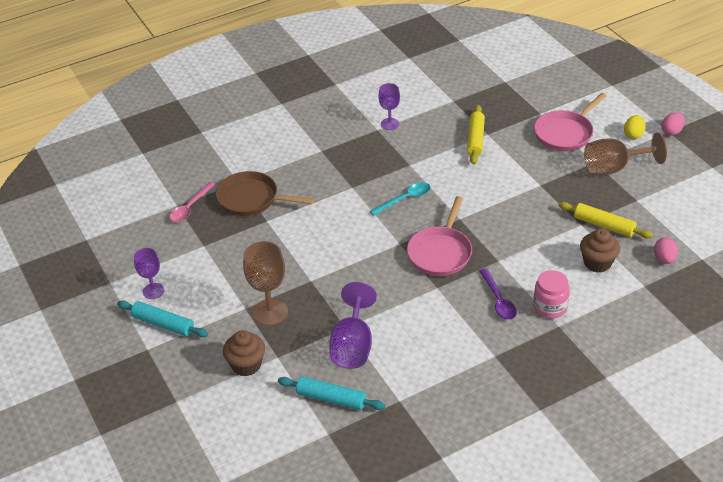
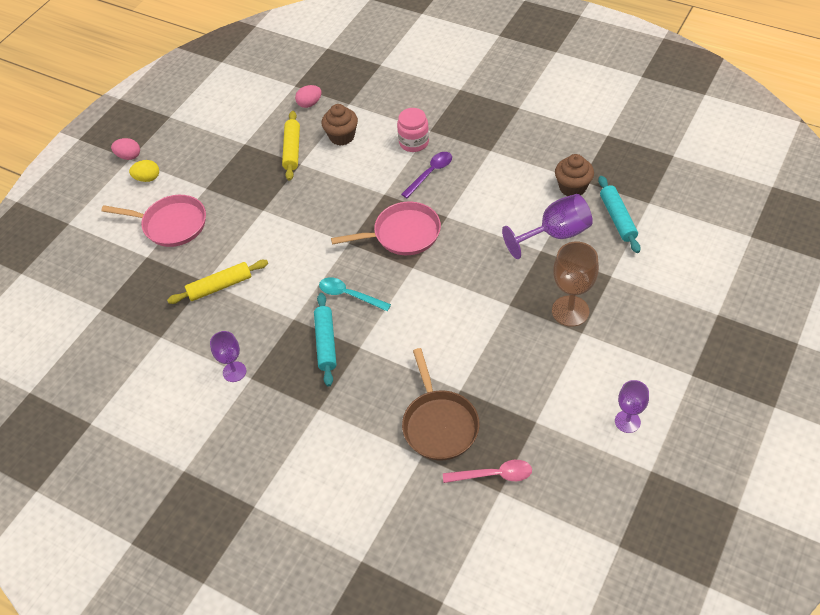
camera: 120 degrees left, 10 degrees up
(163, 324) = (655, 383): turquoise rolling pin -> turquoise rolling pin (326, 343)
(246, 365) = (638, 291): brown cupcake -> brown cupcake (572, 187)
(614, 168) = (207, 172): brown goblet -> none

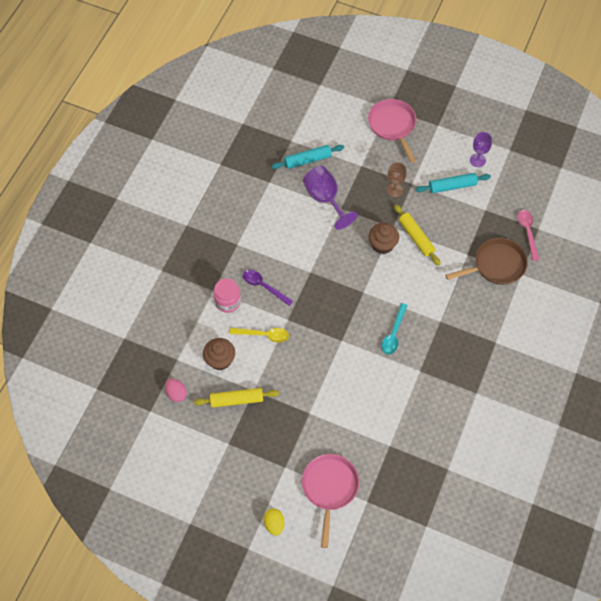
camera: 100 degrees left, 10 degrees up
(129, 156) = (245, 550): pink egg -> none
(220, 286) = (393, 432): yellow rolling pin -> yellow rolling pin (416, 237)
(234, 372) = (473, 405): purple goblet -> none
(326, 343) = (439, 345): turquoise rolling pin -> turquoise rolling pin (452, 186)
(366, 172) = (263, 335): none -> yellow spoon
(403, 234) = (330, 301): pink pan -> pink pan (393, 126)
(570, 311) = (394, 190): brown goblet -> brown goblet, size x0.63
(572, 187) = (277, 188): brown cupcake -> brown cupcake (382, 245)

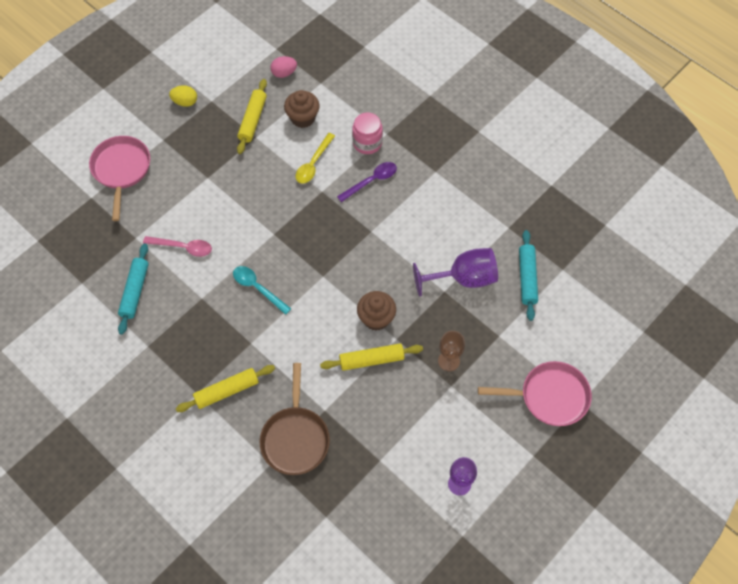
camera: 110 degrees right, 0 degrees up
(274, 524) = (113, 114): yellow egg -> yellow egg (185, 102)
(329, 488) = (121, 170): pink pan -> pink pan turned 120 degrees counterclockwise
(452, 186) = (430, 433): turquoise rolling pin -> turquoise rolling pin (135, 291)
(484, 322) = (227, 391): none -> yellow rolling pin
(527, 232) = (326, 499): pink spoon -> pink spoon (183, 247)

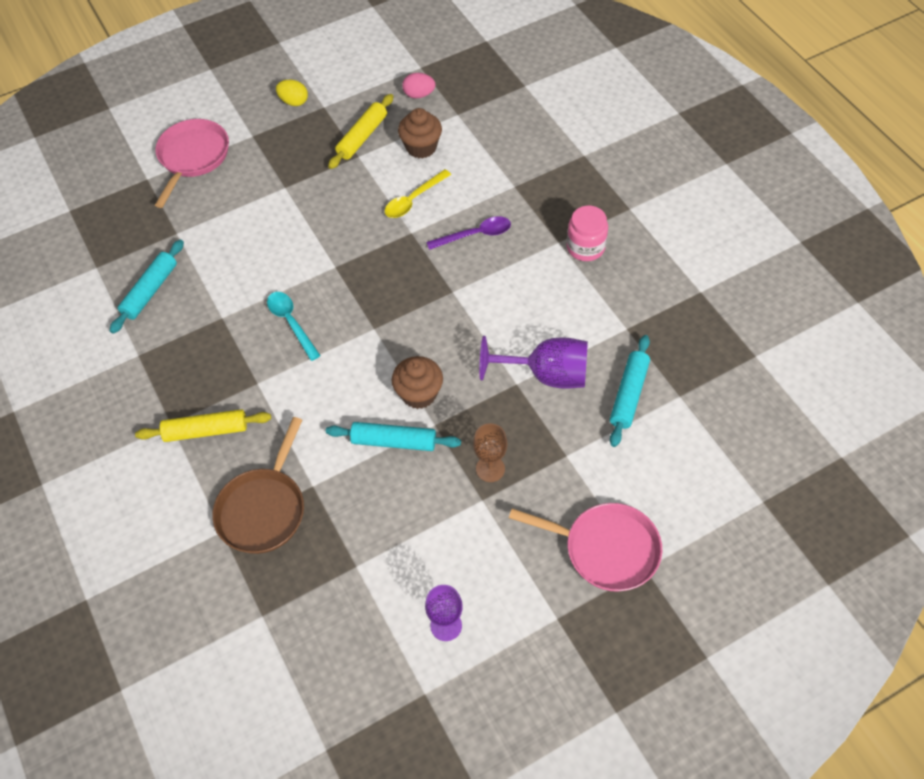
camera: 20 degrees right, 5 degrees down
(183, 247) = (225, 256): pink spoon -> none
(367, 143) = (487, 191): pink jar -> pink jar (585, 247)
(371, 360) = (394, 441): yellow rolling pin -> turquoise rolling pin

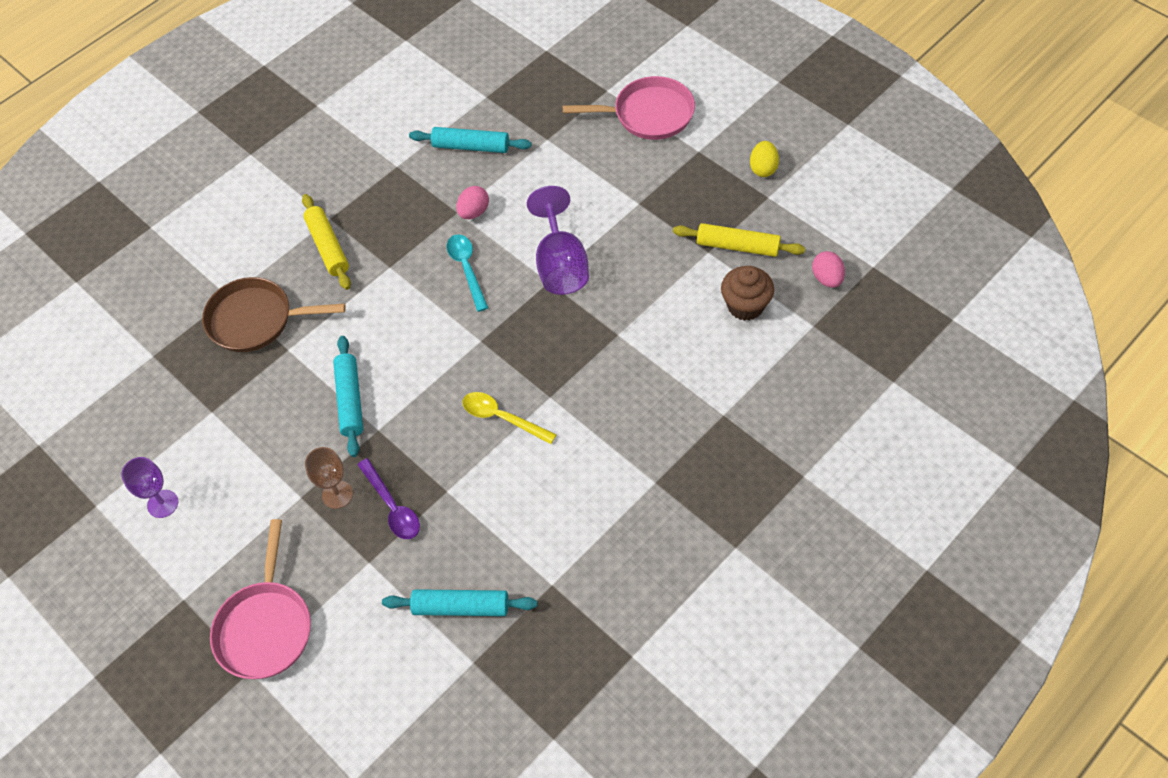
camera: 75 degrees right, 0 degrees up
(229, 304) = (474, 212): none -> pink egg
(291, 323) = (467, 269): turquoise spoon -> turquoise spoon turned 60 degrees counterclockwise
(413, 200) = (664, 322): yellow spoon -> yellow spoon (502, 418)
(419, 394) = (411, 405): brown cupcake -> none
(475, 235) = (635, 396): purple spoon -> purple spoon (392, 507)
(546, 375) = (465, 517): purple goblet -> purple goblet (560, 264)
(585, 247) = (657, 513): pink jar -> none

